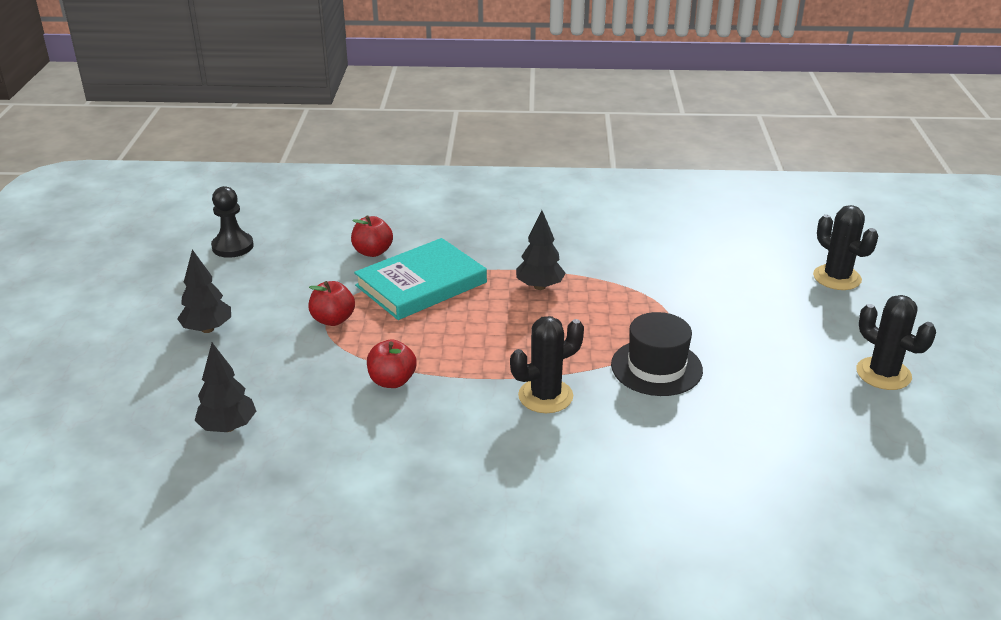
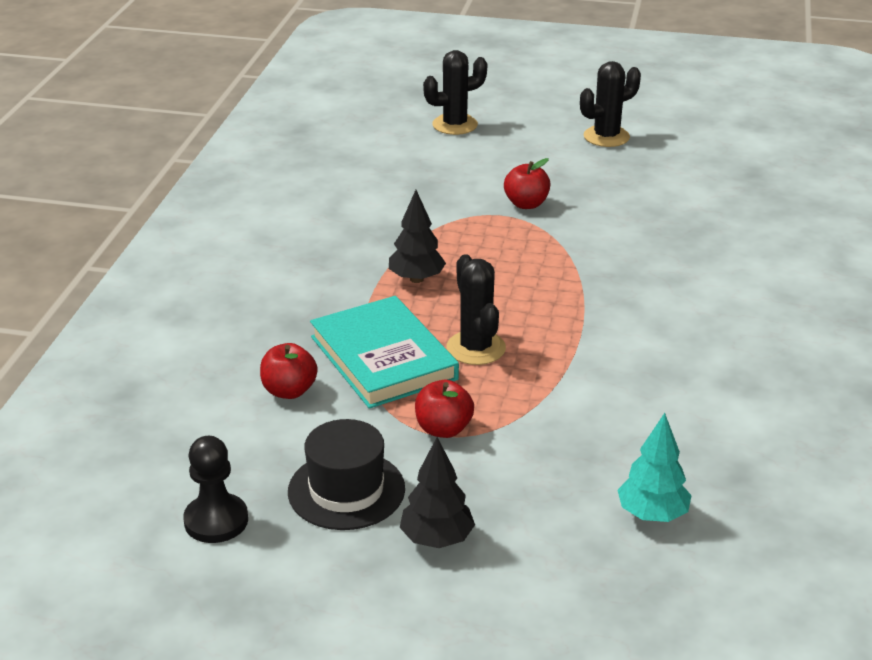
camera: 80 degrees left, 0 degrees up
(228, 427) = (652, 515): black tree -> turquoise tree
(392, 381) = (578, 390): red apple -> red apple (526, 204)
(545, 396) = (618, 298): black cactus -> black cactus (476, 348)
(656, 367) = (580, 234): black hat -> black hat (346, 490)

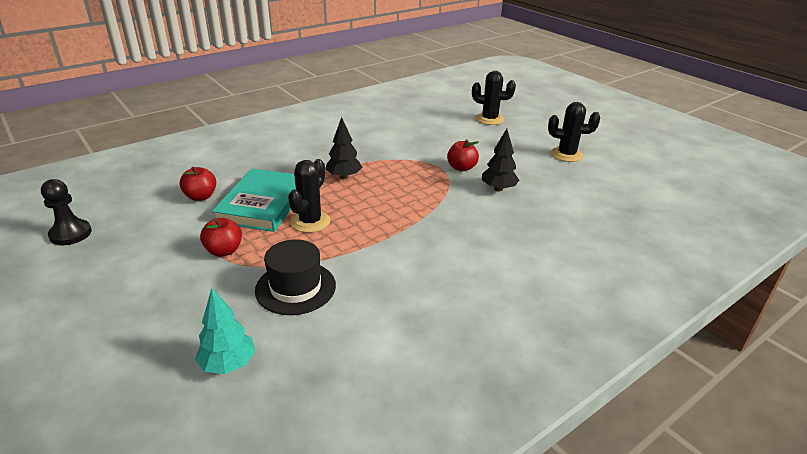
camera: 40 degrees right, 0 degrees up
(346, 490) = (135, 253): black hat -> black hat (295, 288)
(437, 539) = (119, 301): black tree -> black tree (498, 189)

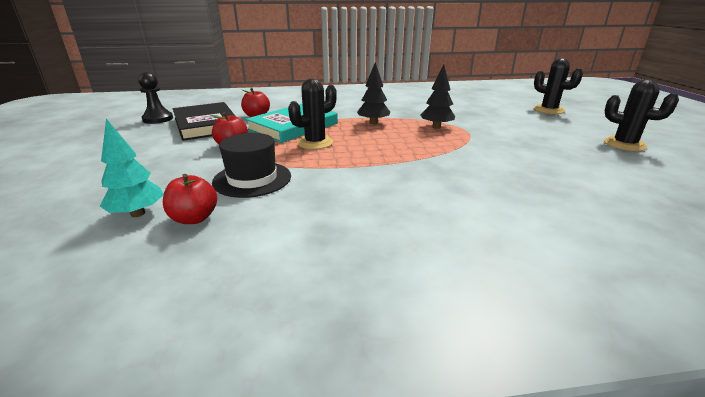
camera: 30 degrees right, 5 degrees down
(152, 227) = (206, 125): none -> black book
(461, 168) = (489, 135): red apple -> red apple (194, 218)
(498, 189) = (517, 155): black tree -> black tree (436, 127)

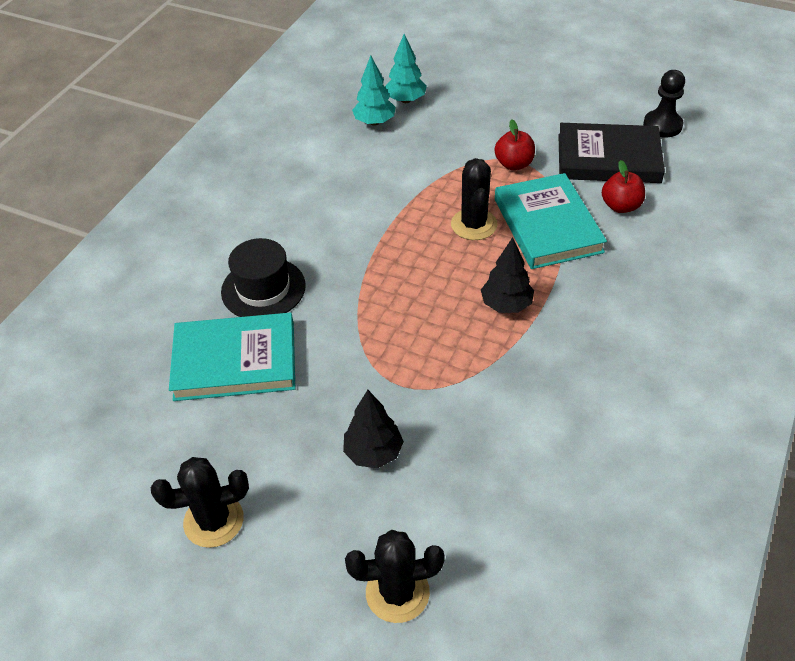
camera: 125 degrees right, 20 degrees up
(194, 218) = (374, 122): red apple -> turquoise tree
(252, 179) = (416, 160): black hat -> black hat (263, 289)
(436, 127) = (439, 361): black tree -> black tree (373, 453)
(553, 174) = (235, 361): none -> turquoise book

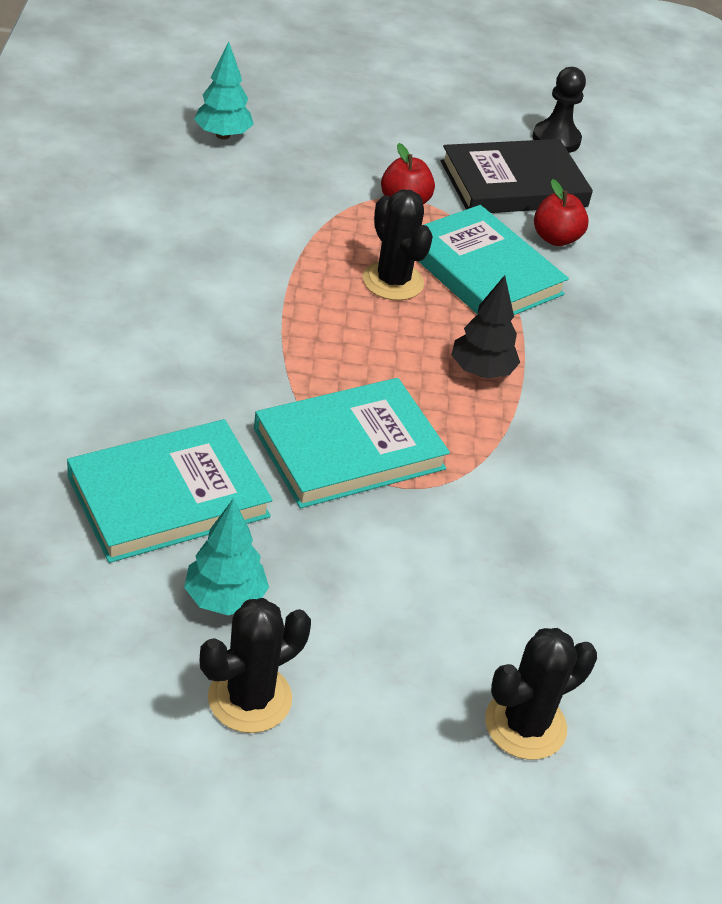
camera: 30 degrees left, 5 degrees down
(263, 289) = (157, 399): black hat -> none
(373, 453) = (412, 573): black tree -> none
(374, 122) = (195, 167): turquoise tree -> turquoise tree (225, 598)
(376, 348) = (349, 449): none -> turquoise book

